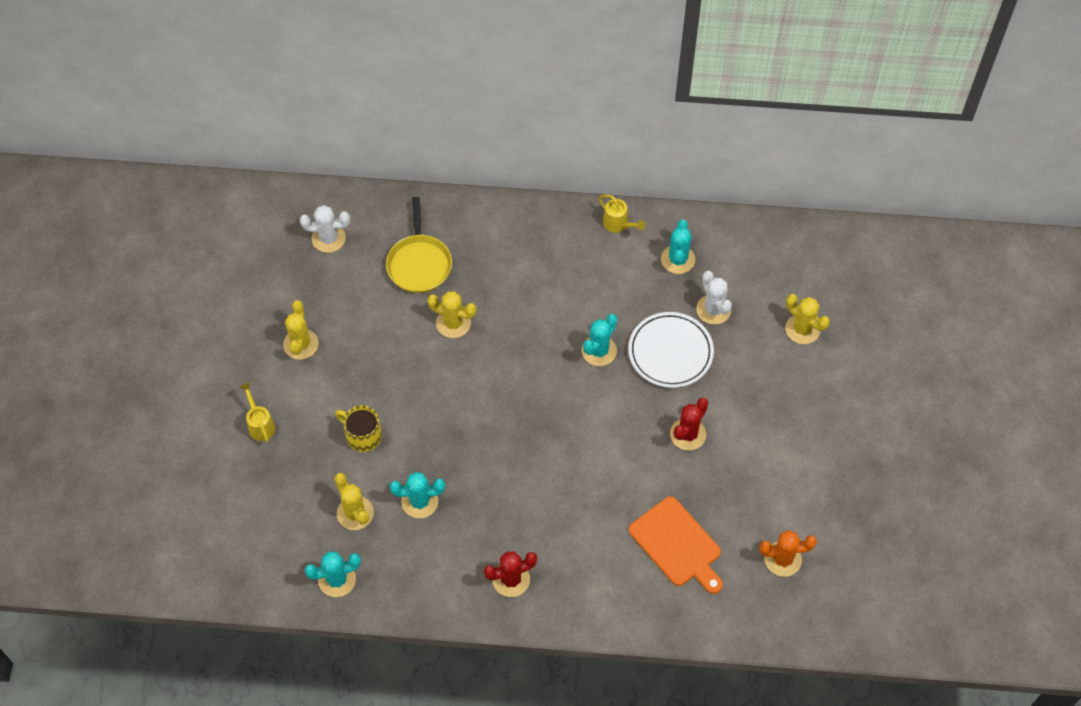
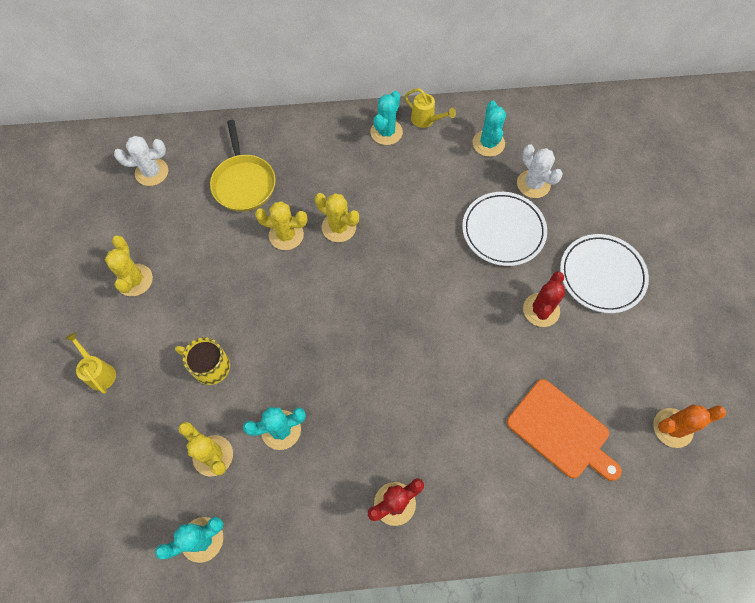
camera: 10 degrees left, 5 degrees up
(599, 351) = (434, 240): turquoise cactus -> turquoise cactus (386, 132)
(757, 411) = (601, 275): none -> white plate
(802, 329) = (621, 190): yellow cactus -> yellow cactus (339, 227)

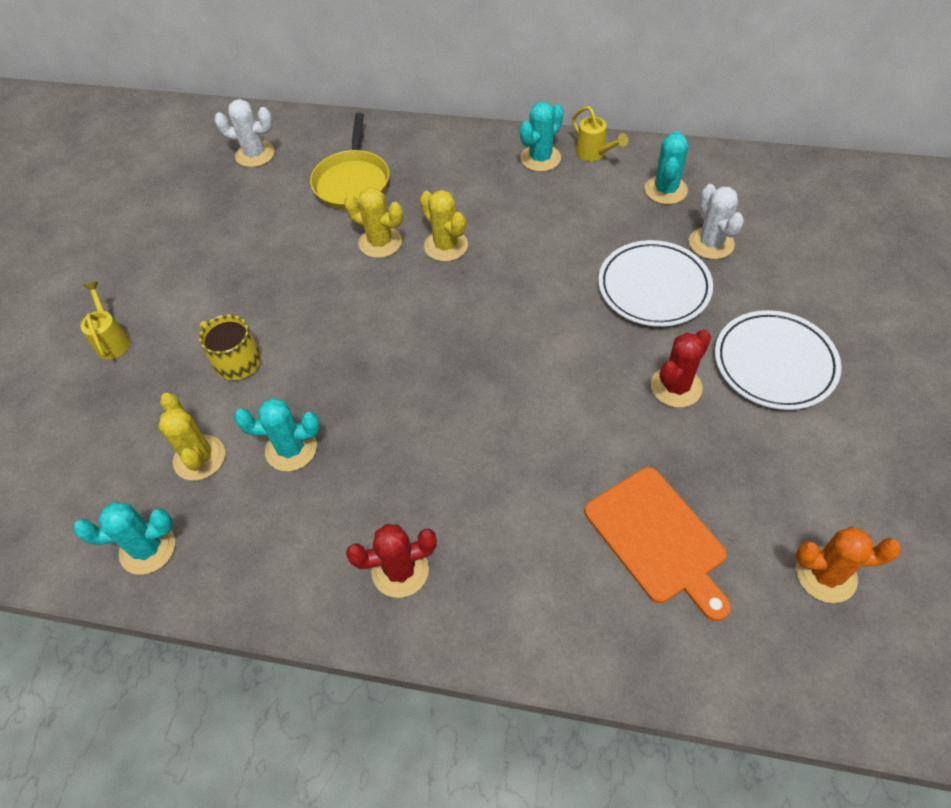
camera: 20 degrees right, 10 degrees down
(134, 280) = (191, 256): yellow cactus -> none

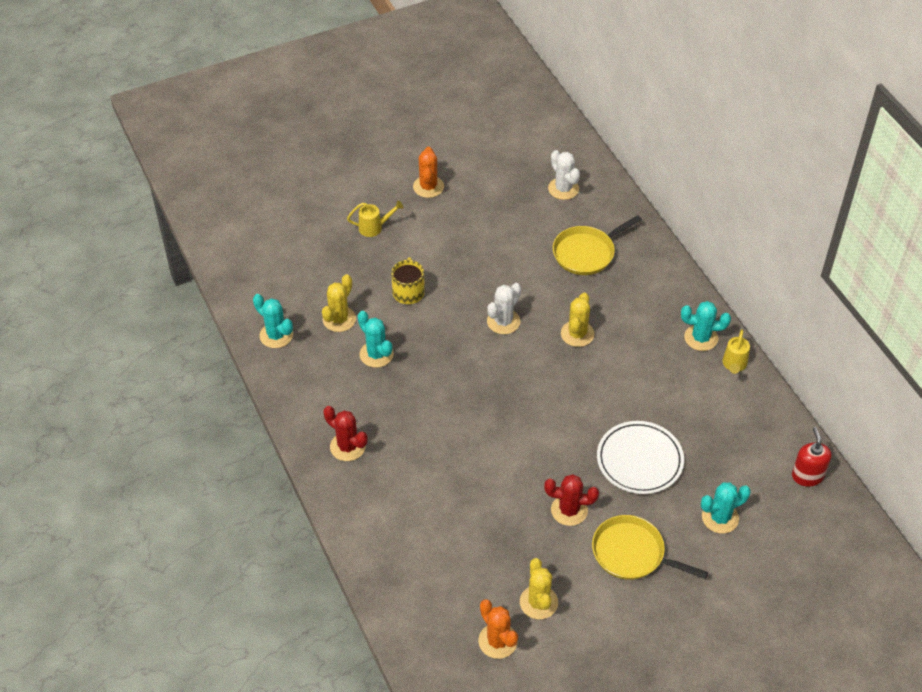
camera: 50 degrees right, 5 degrees down
(112, 340) = (374, 228): yellow watering can -> yellow watering can turned 45 degrees clockwise
(119, 258) = (428, 187): none -> orange cactus
(380, 242) = (550, 299): yellow cactus -> yellow cactus (538, 602)
(658, 538) = (457, 551): orange cutting board -> none
(665, 190) = (736, 423): turquoise cactus -> turquoise cactus (720, 518)
(711, 243) = (707, 473): white cactus -> white cactus (503, 321)
(768, 175) = (807, 476): none -> red soap dispenser
(774, 363) = (632, 553): white plate -> yellow pan

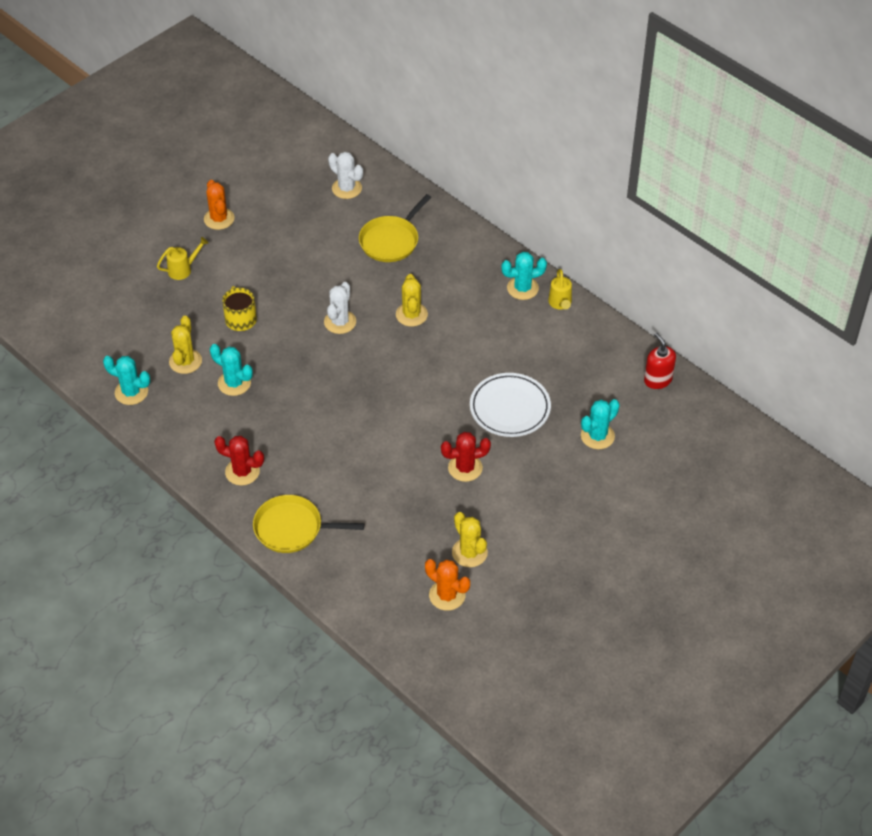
camera: 20 degrees left, 0 degrees up
(632, 553) = (533, 488): yellow pan -> yellow pan (292, 528)

